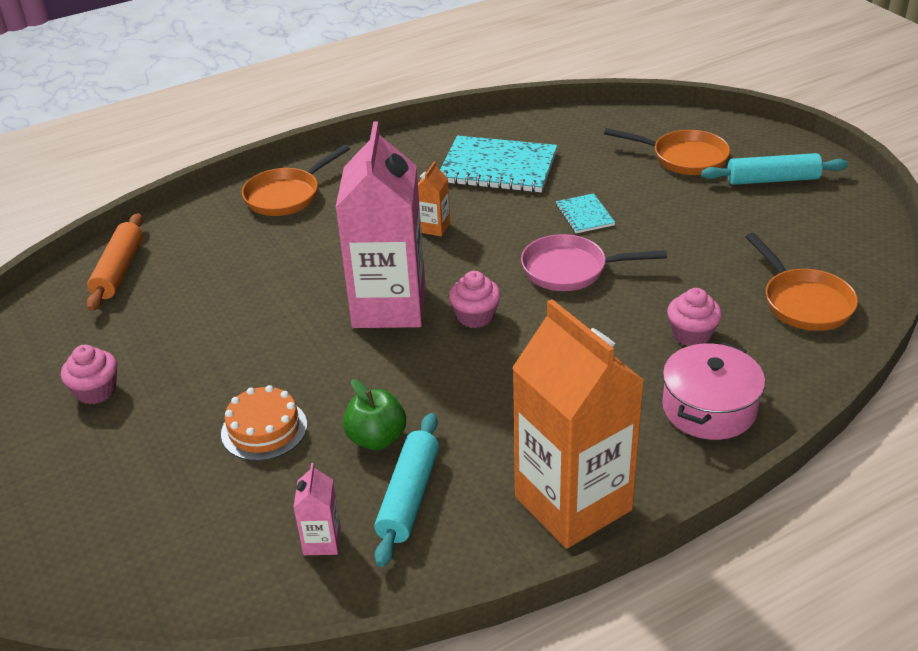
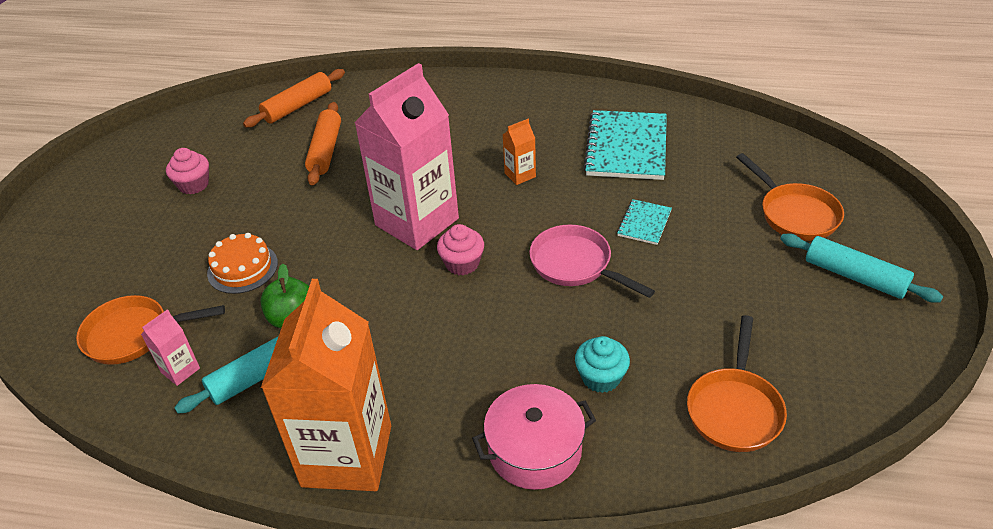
camera: 40 degrees right, 5 degrees up
(209, 294) = (325, 150): none -> orange rolling pin
(286, 196) = (454, 99): orange pan -> orange pan (133, 335)
(498, 167) = (626, 147): turquoise notebook -> turquoise notebook turned 45 degrees clockwise
(691, 334) = (601, 377): pink cupcake -> turquoise cupcake

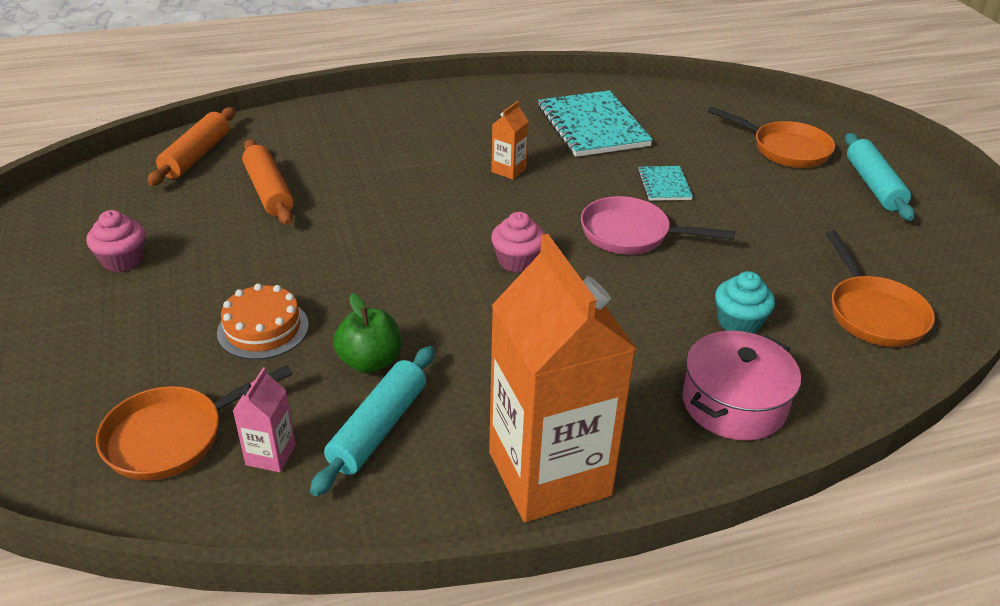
camera: 30 degrees left, 5 degrees down
(417, 222) = (435, 235): pink carton -> none
(854, 276) = (873, 185): turquoise rolling pin -> turquoise rolling pin turned 75 degrees clockwise

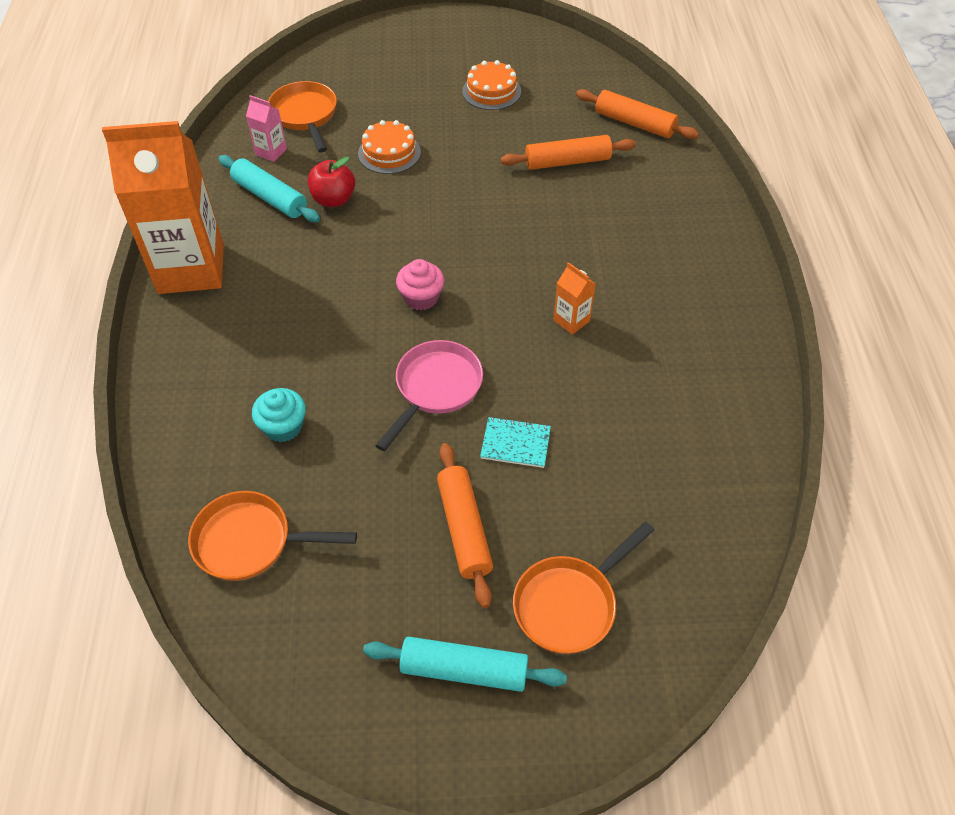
camera: 105 degrees right, 15 degrees up
(123, 260) = (491, 91): pink cupcake -> orange cake
(370, 361) = (333, 199): green apple -> red apple
(592, 126) = (654, 414): turquoise notebook -> none
(734, 403) = (198, 388): pink pot -> none
(763, 200) = (464, 528): none -> orange rolling pin

